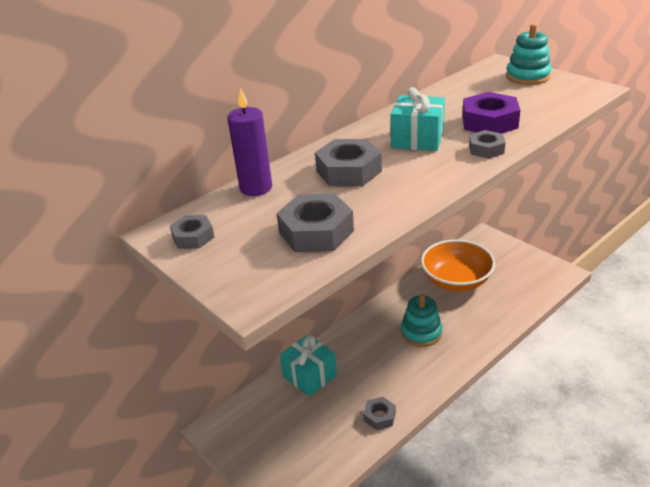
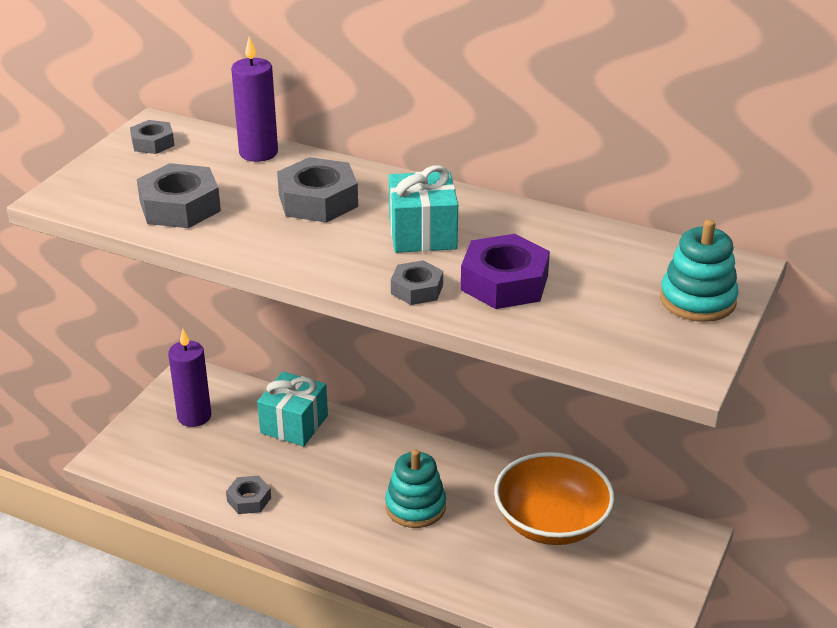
camera: 65 degrees right, 0 degrees up
(267, 434) = (194, 416): none -> purple candle

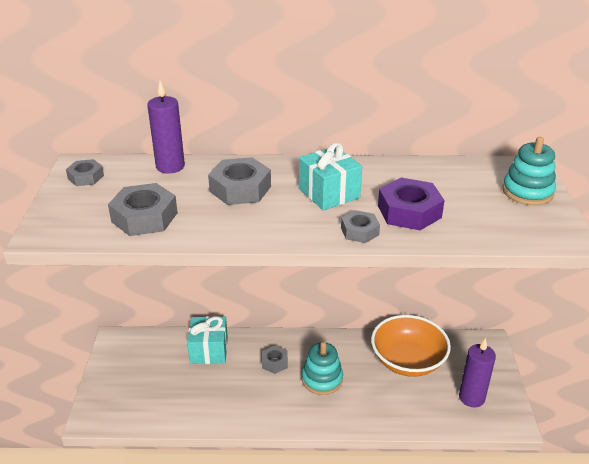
camera: 25 degrees left, 0 degrees up
(194, 416) = (136, 367): purple candle -> purple candle (471, 397)
(249, 499) = (211, 413): grey nut -> grey nut (274, 362)

